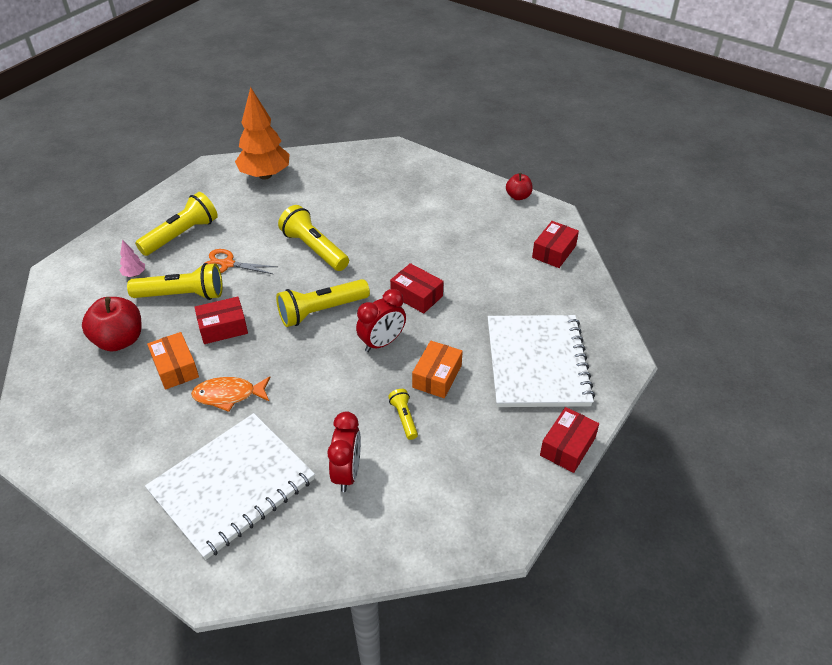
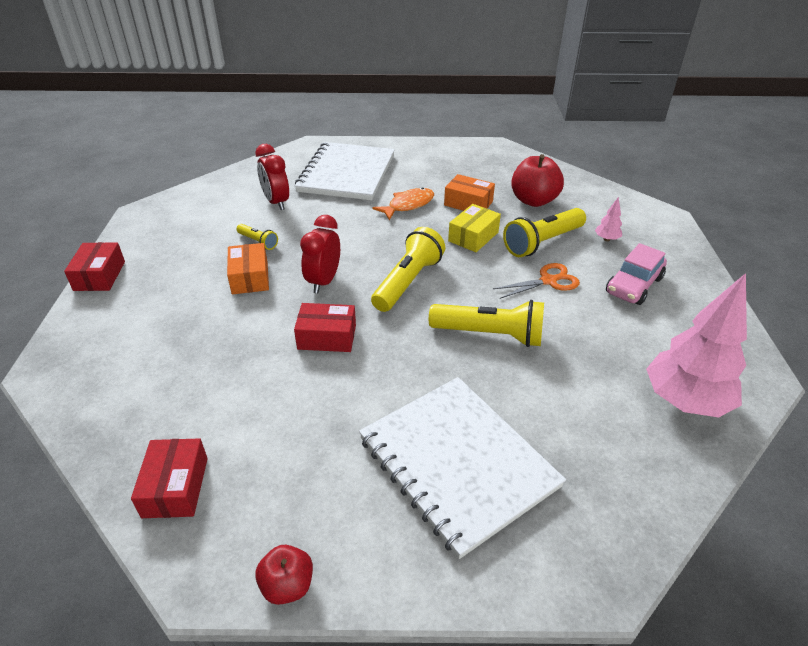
camera: 145 degrees right, 5 degrees down
(181, 235) = (634, 285): yellow flashlight -> pink car
(223, 328) = (473, 237): red box -> yellow box
(265, 175) = (685, 401): orange tree -> pink tree
(537, 363) = (151, 328): white notebook -> white notebook (457, 462)

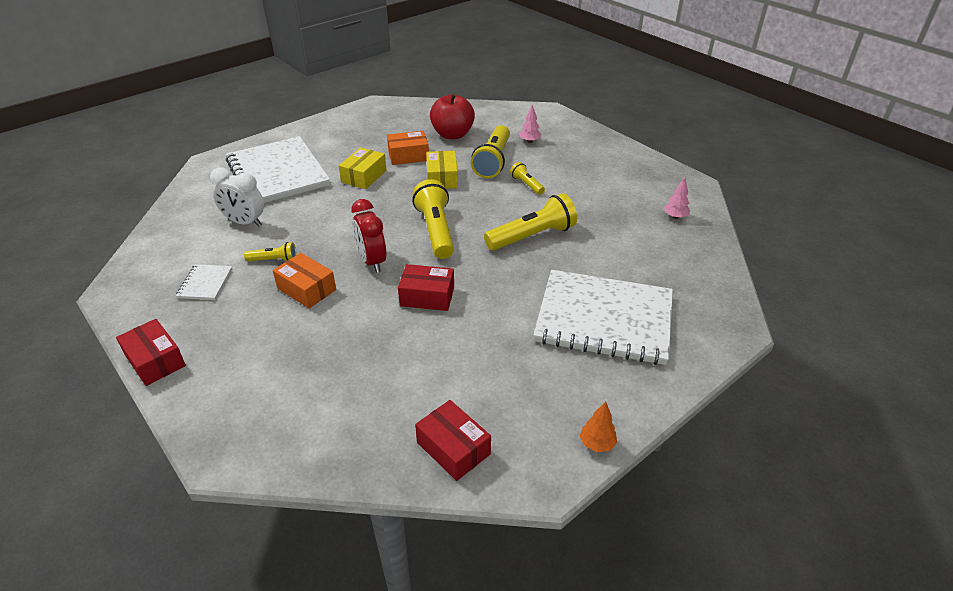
camera: 40 degrees left, 0 degrees up
(195, 236) = (205, 283): none -> white notebook
(276, 202) = (245, 223): red clock -> white clock
(287, 585) = (597, 444): red apple -> orange tree
(327, 337) = (427, 296): red box -> red box turned 45 degrees clockwise
(408, 205) = (364, 176): orange fish -> yellow box
(549, 281) = (527, 185): orange scissors -> yellow flashlight
(634, 285) = (578, 164): pink car -> none
(685, 401) = (675, 217): pink tree -> pink tree, size x0.41

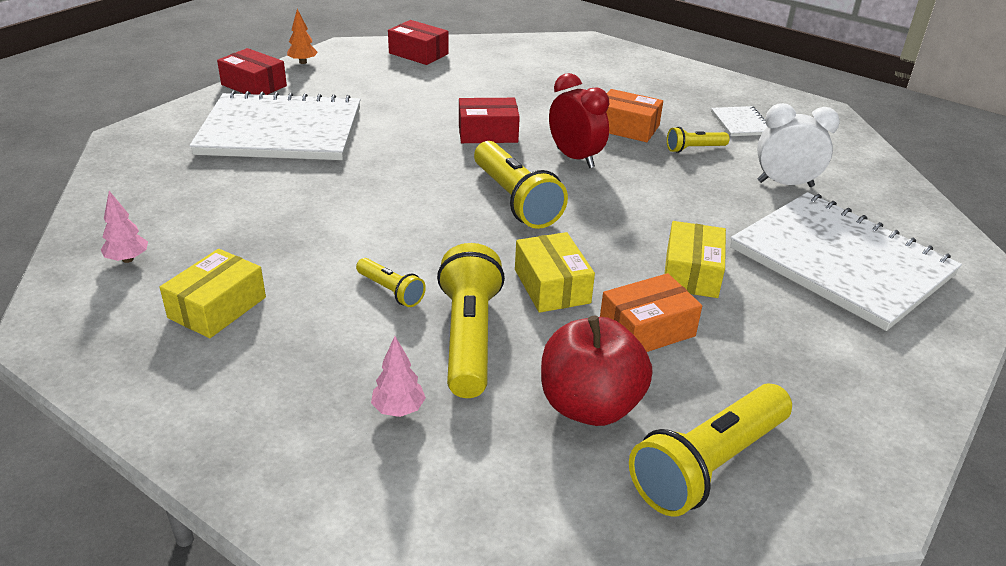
camera: 165 degrees right, 5 degrees down
(155, 360) = (705, 74): red box -> red box (254, 85)
(532, 236) = (372, 206): yellow flashlight -> yellow flashlight (709, 465)
(615, 186) = (217, 307): none -> yellow box

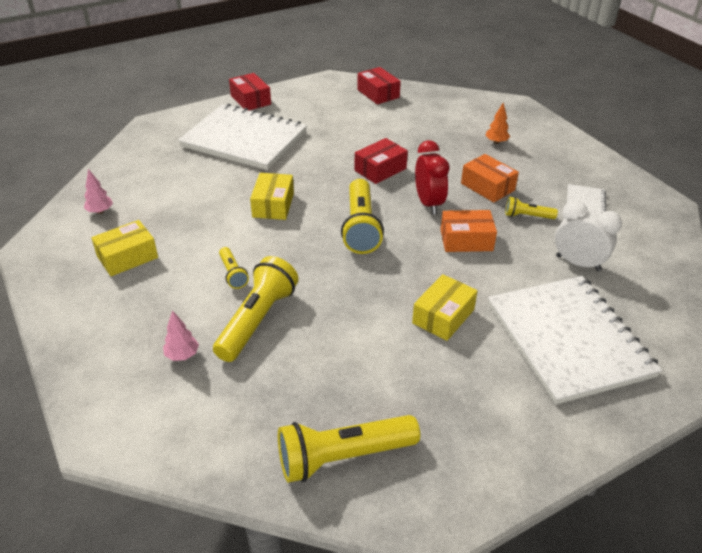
camera: 25 degrees right, 5 degrees up
(303, 62) = (294, 87): orange tree -> orange tree (496, 142)
(488, 133) = (380, 169): red box -> red box turned 60 degrees counterclockwise
(552, 286) = (337, 299): yellow box -> yellow box (273, 205)
(590, 406) = (298, 391): red apple -> none
(647, 329) = (377, 349): orange box -> orange box (466, 240)

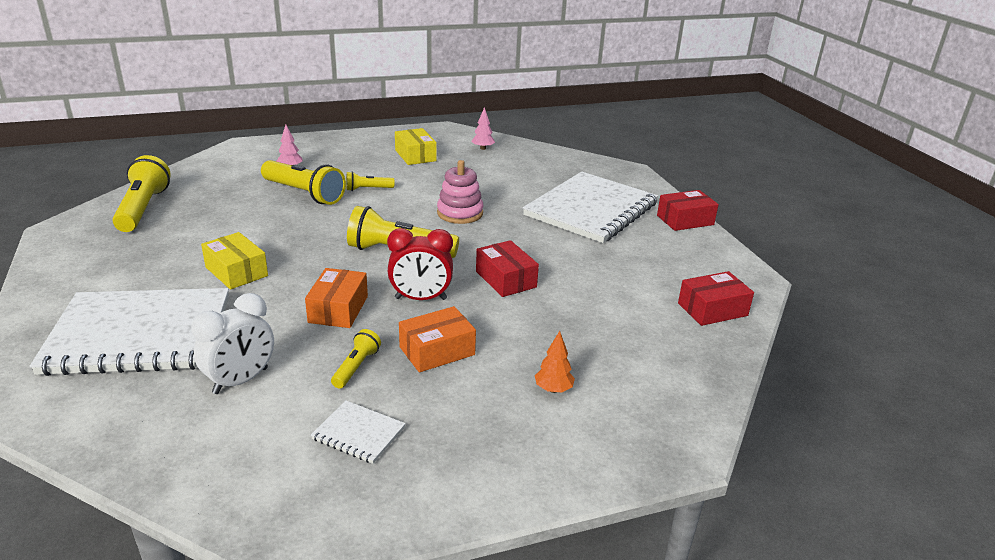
camera: 100 degrees right, 10 degrees down
(273, 205) = (460, 213): yellow box -> pink stacking toy

